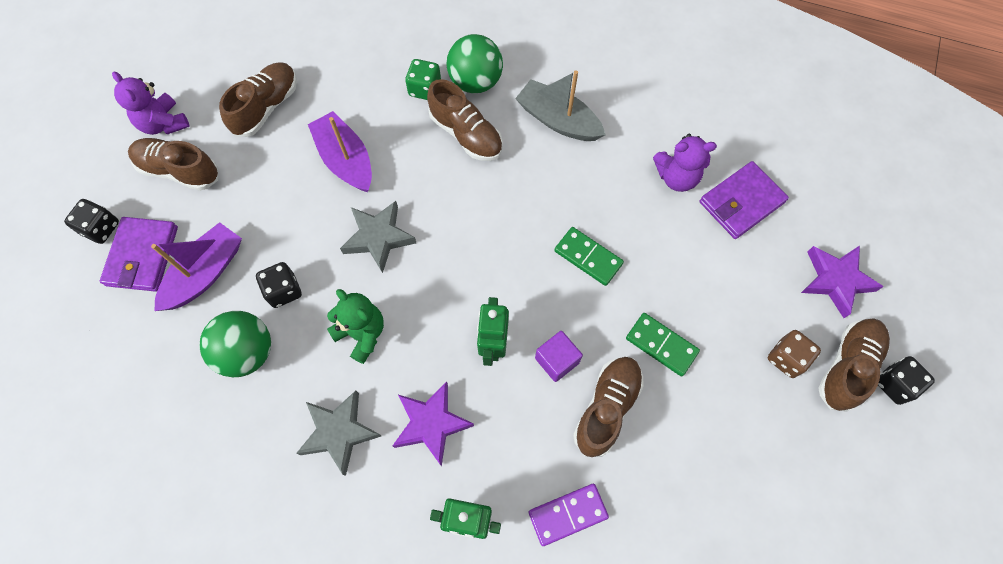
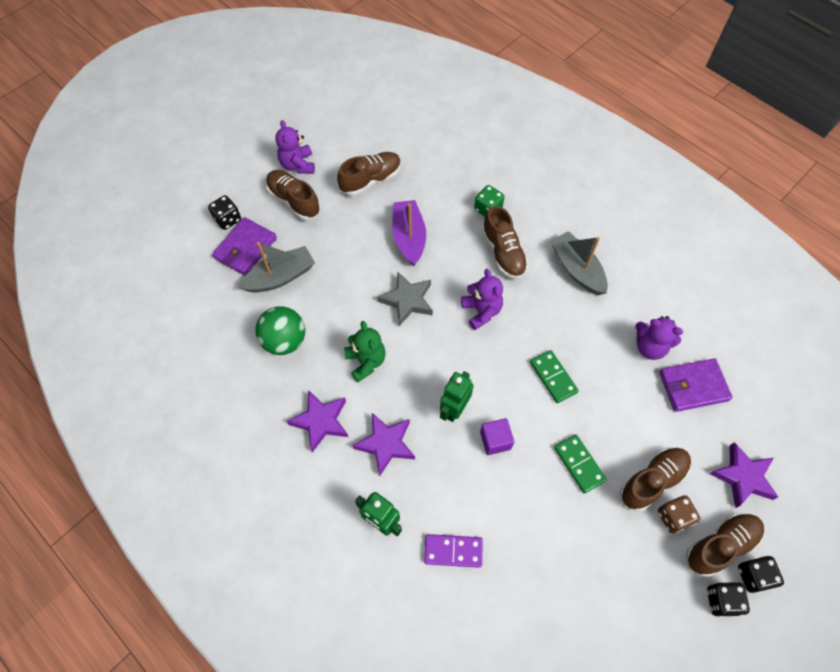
camera: 25 degrees right, 5 degrees down
(205, 273) = (280, 277): purple boat -> grey boat
(284, 291) = (327, 310): black dice -> black dice (721, 600)
(339, 432) = (321, 421): grey star -> purple star
(472, 214) = (481, 311): none -> purple teddy bear
(475, 82) = (527, 218): green ball -> none
(607, 408) = (516, 490): brown shoe -> brown shoe (652, 481)

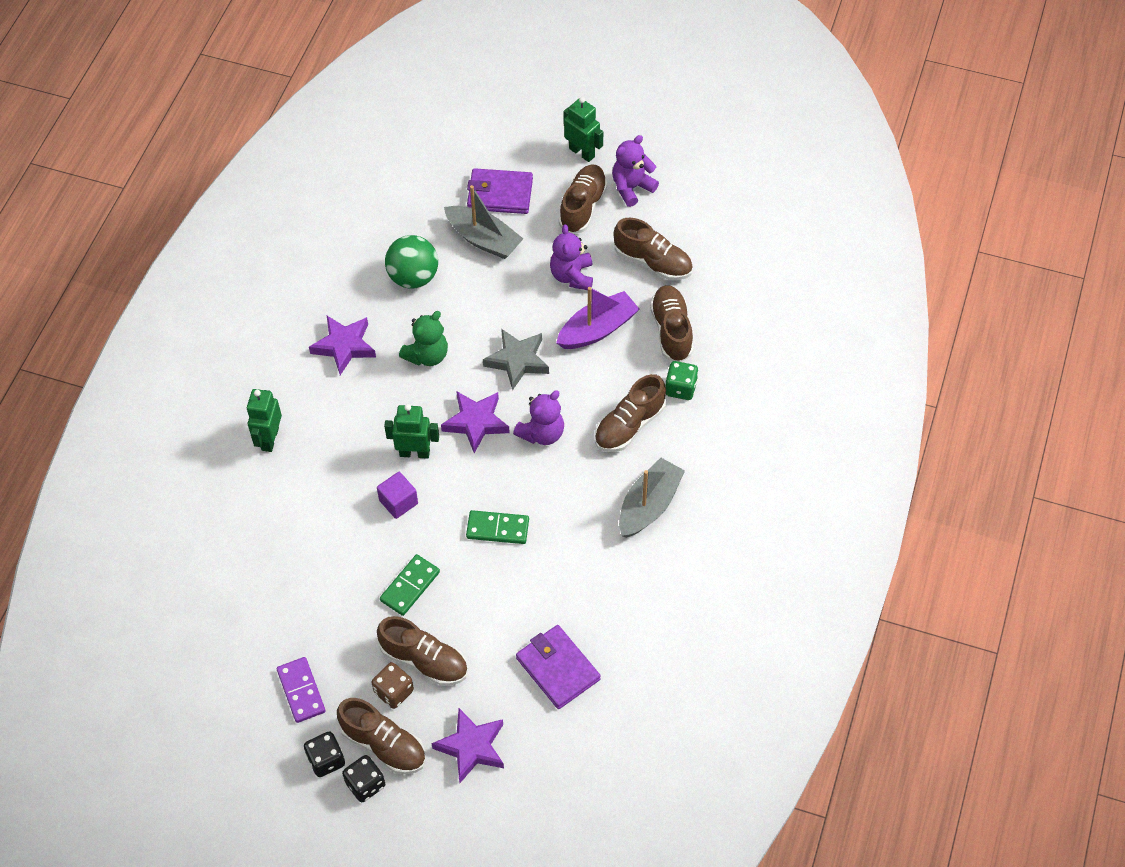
camera: 65 degrees right, 5 degrees down
(227, 219) = (526, 162): black dice -> none
(245, 181) = (582, 152): none -> green robot
(386, 444) = (347, 410): purple star -> purple star (476, 422)
(436, 194) = (671, 330): none -> brown shoe
(453, 551) = (269, 509): purple domino -> purple domino (301, 691)
(553, 377) = (497, 529): green domino -> green domino turned 60 degrees clockwise
(650, 347) = (586, 610): purple teddy bear -> purple teddy bear (572, 276)

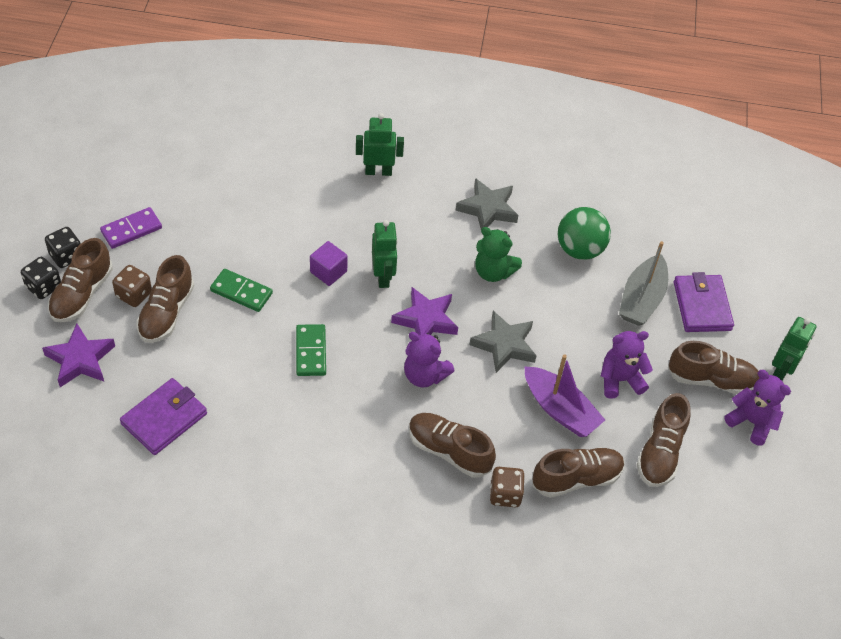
camera: 75 degrees right, 5 degrees down
(344, 346) = (488, 209): purple star -> grey star
(649, 505) = (356, 479): grey boat -> none
(680, 388) = (505, 494): green dice -> brown dice

